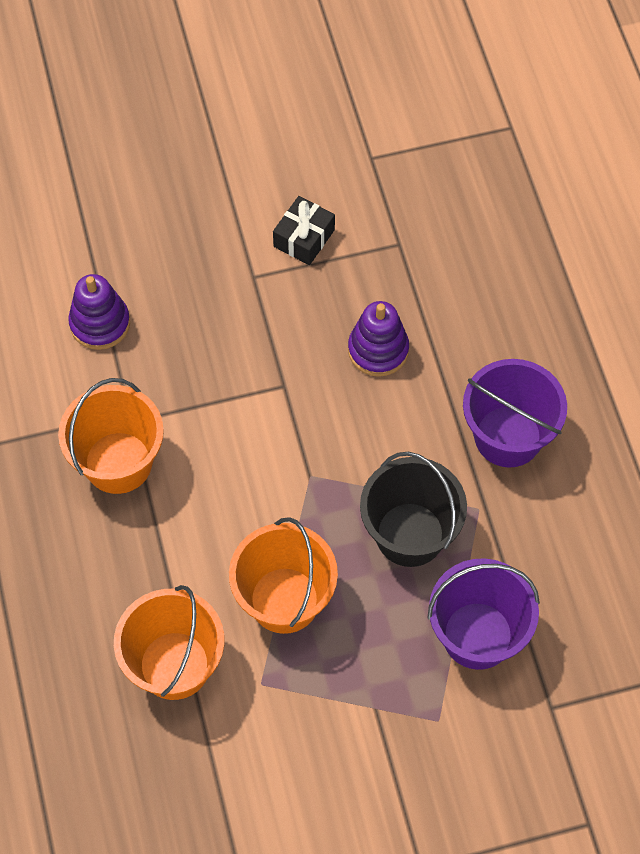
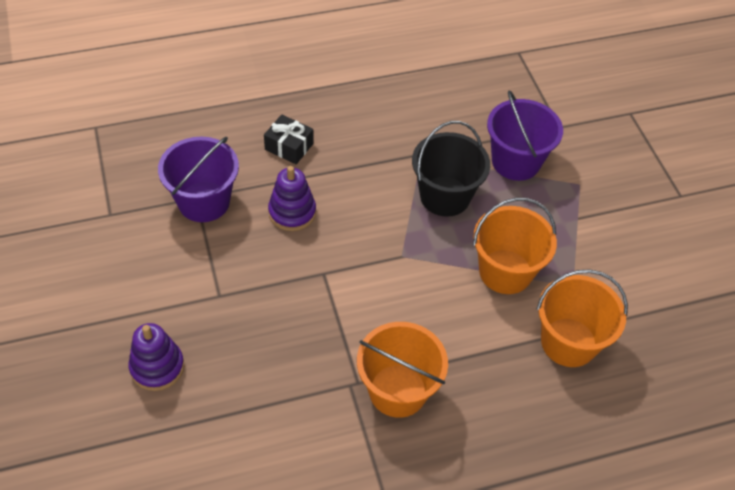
camera: 95 degrees left, 10 degrees down
(100, 323) = (260, 413): purple stacking toy -> purple stacking toy (157, 367)
(304, 238) = (184, 260): black gift -> black gift (289, 146)
(508, 436) = (364, 140): purple bucket -> purple bucket (204, 201)

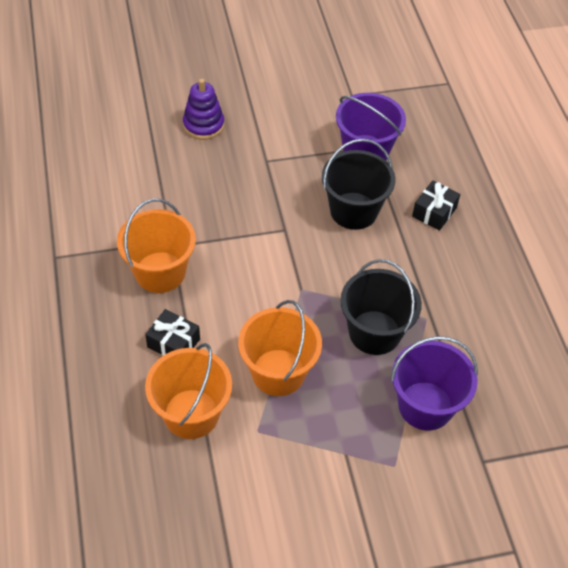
camera: 95 degrees right, 0 degrees up
(292, 212) = (353, 211): purple stacking toy -> black bucket
(489, 367) = (173, 343): none -> black gift

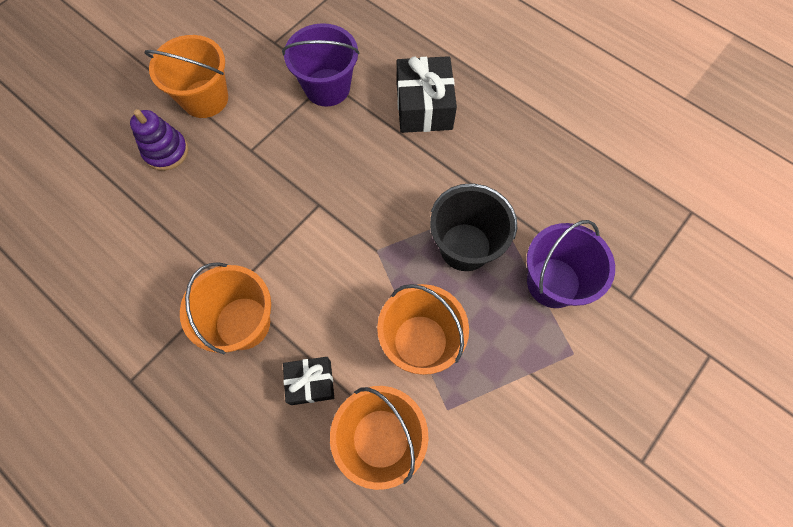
camera: 35 degrees left, 15 degrees up
(263, 105) = (205, 98): none -> orange bucket
(353, 211) = (361, 148): black bucket -> none
(434, 212) = (424, 106): black gift -> black gift, size x1.68

